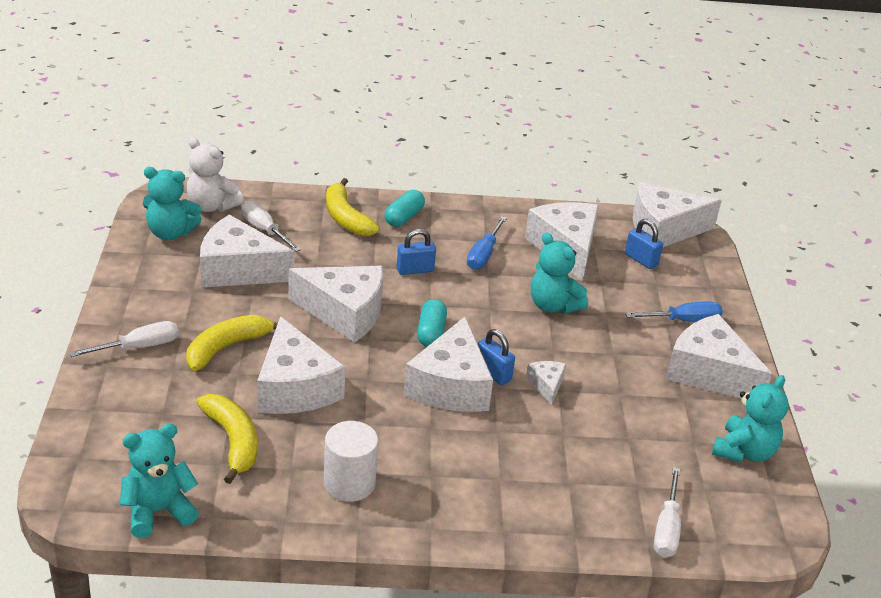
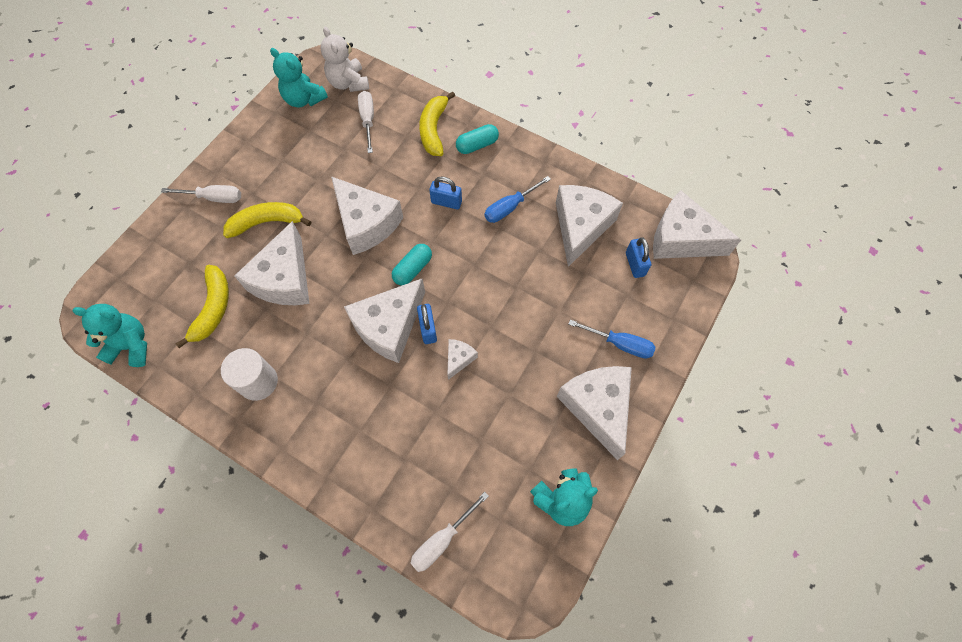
camera: 35 degrees right, 30 degrees up
(238, 270) = (324, 152): white cheese -> none
(553, 305) = (524, 282): turquoise teddy bear -> none

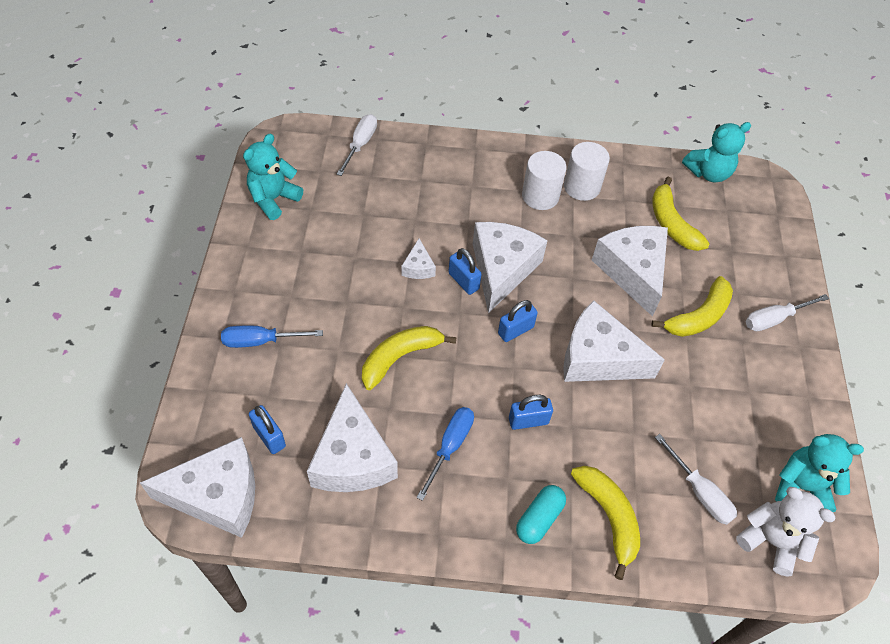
camera: 150 degrees right, 10 degrees down
(304, 388) = (540, 196): none -> white cylinder
(413, 269) = (515, 330): turquoise capsule -> blue padlock
(514, 284) = (400, 358): none -> yellow banana
(597, 407) = (265, 276): white cheese -> none

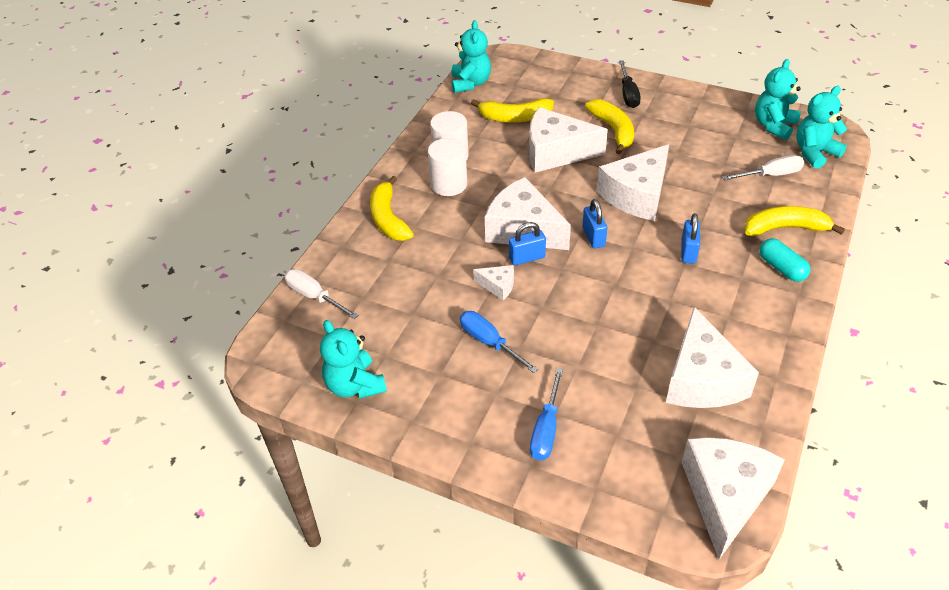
camera: 65 degrees left, 10 degrees down
(269, 436) = (665, 441): blue padlock -> none
(352, 458) = (702, 379): white cheese -> white cheese turned 75 degrees clockwise
(400, 358) = (600, 321): yellow banana -> yellow banana (388, 218)
(450, 446) = (703, 307): blue screwdriver -> blue screwdriver (489, 342)
(771, 541) = (814, 152): white teddy bear -> turquoise teddy bear
(774, 319) = (628, 94): white screwdriver -> black screwdriver

